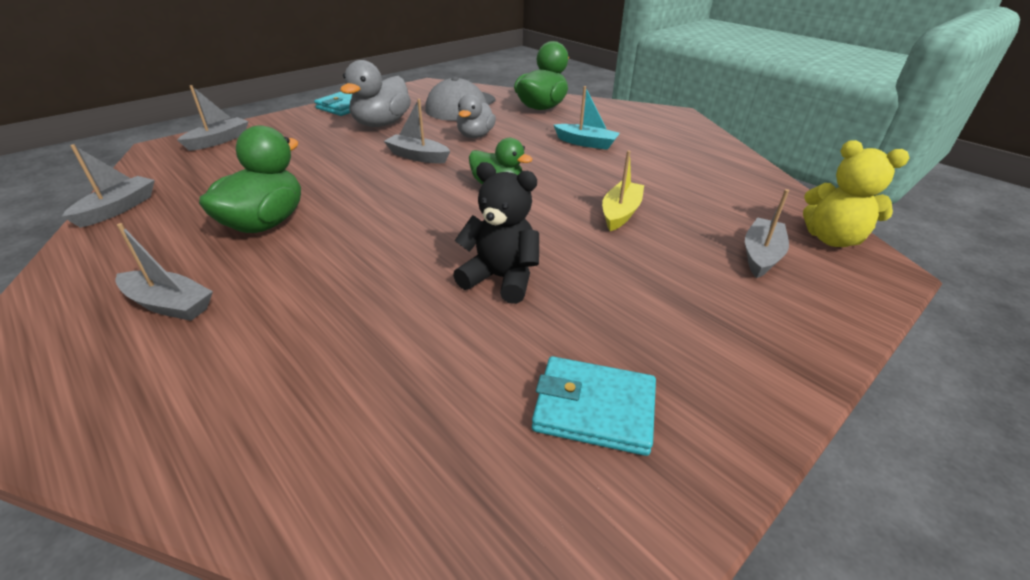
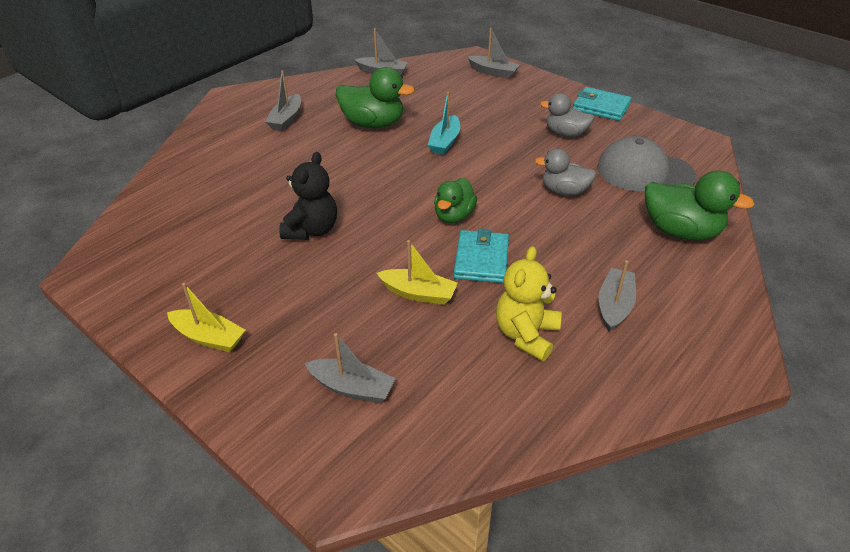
camera: 85 degrees right, 5 degrees up
(381, 124) = (565, 133): grey duck -> grey duck, size x0.66
(417, 156) = (500, 165): grey boat -> grey boat (614, 306)
(586, 143) = (581, 270): turquoise boat -> turquoise boat (445, 142)
(594, 409) = (185, 275): turquoise wallet -> turquoise wallet (481, 259)
(724, 368) = (209, 337): none -> yellow boat
(832, 239) = (390, 460): yellow teddy bear -> yellow teddy bear (526, 335)

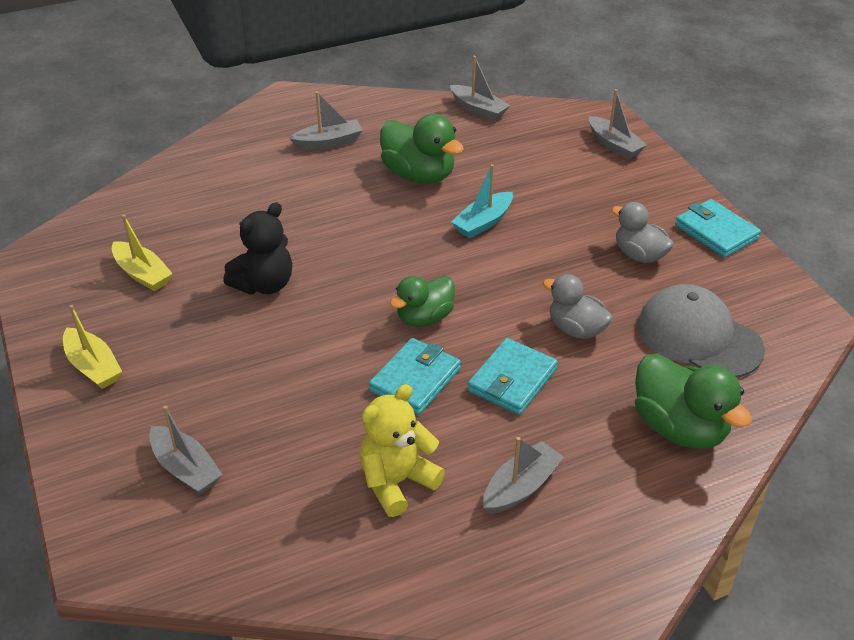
camera: 25 degrees right, 0 degrees up
(286, 119) = (328, 142): grey boat -> grey boat turned 150 degrees counterclockwise
(418, 293) = (320, 394): yellow boat -> yellow boat (142, 274)
(549, 237) = (512, 380): none -> turquoise wallet

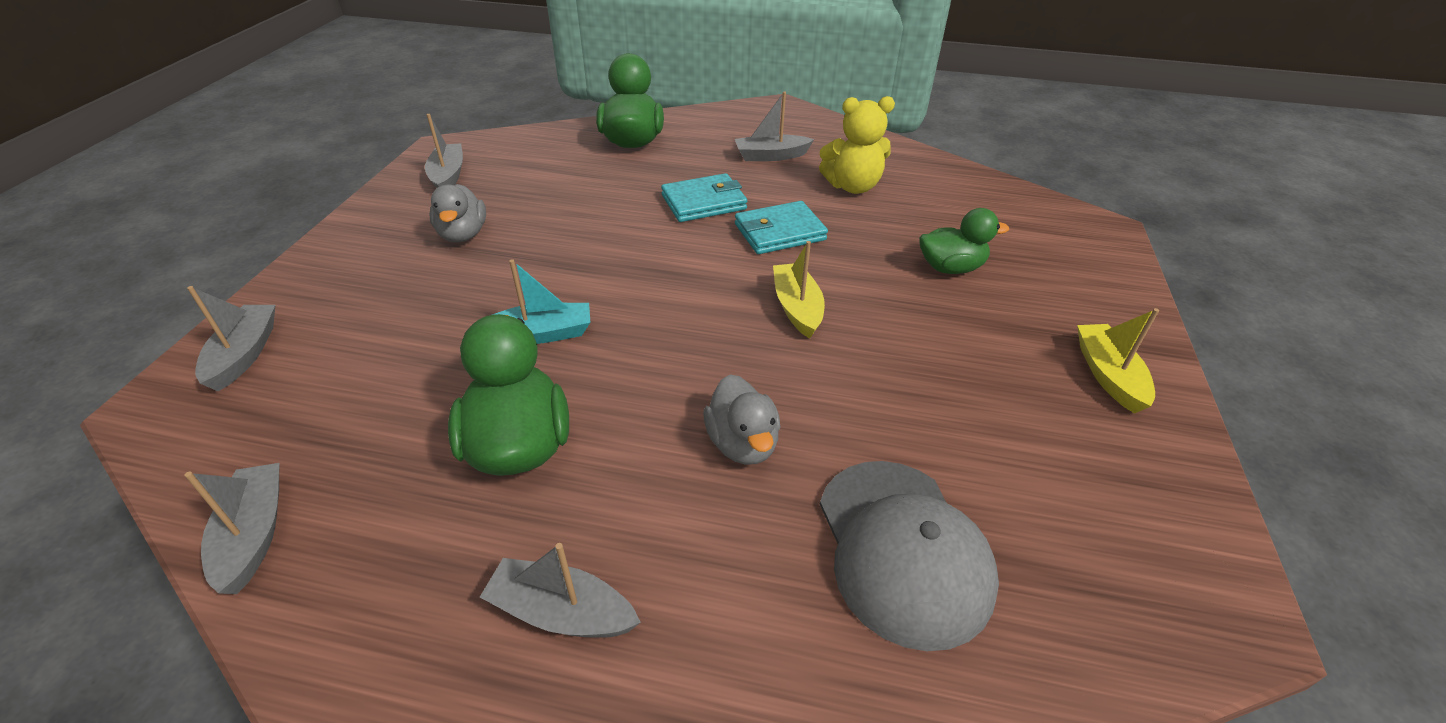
camera: 145 degrees left, 0 degrees up
(142, 274) = (1024, 478): yellow boat -> yellow boat (797, 308)
(186, 468) = (1020, 252): grey boat -> grey boat (448, 176)
(264, 284) = (860, 381): black teddy bear -> none
(424, 318) = (720, 271): green duck -> green duck (950, 268)
(576, 329) = (608, 210): grey duck -> grey duck (742, 443)
(698, 337) = (532, 171): grey cap -> grey cap (902, 550)
(716, 232) = (369, 222): turquoise wallet -> none

